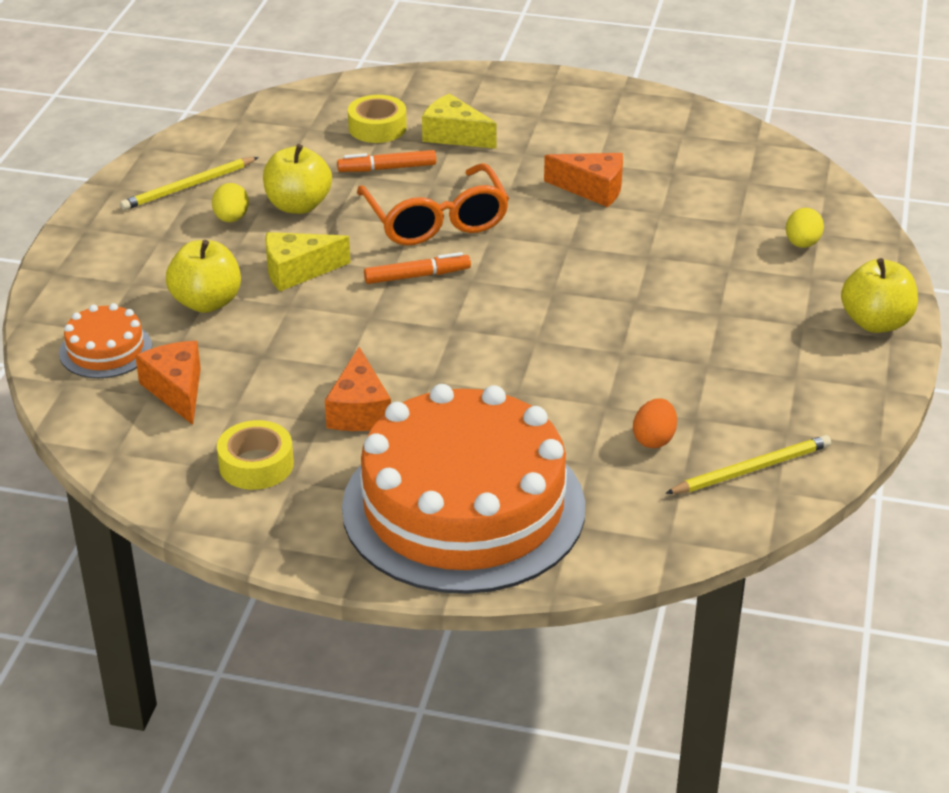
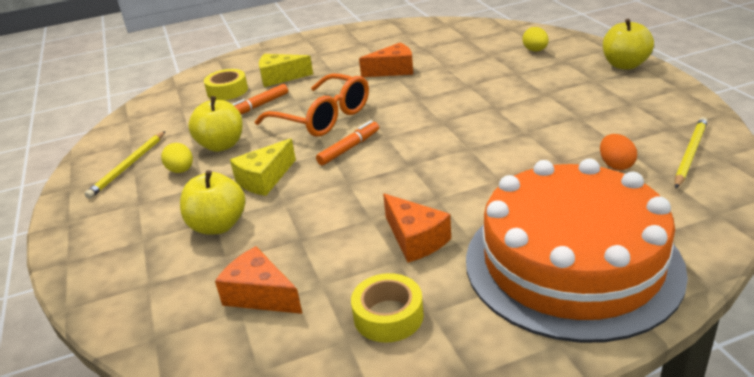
camera: 30 degrees left, 5 degrees down
(105, 349) = (167, 295): orange cake -> none

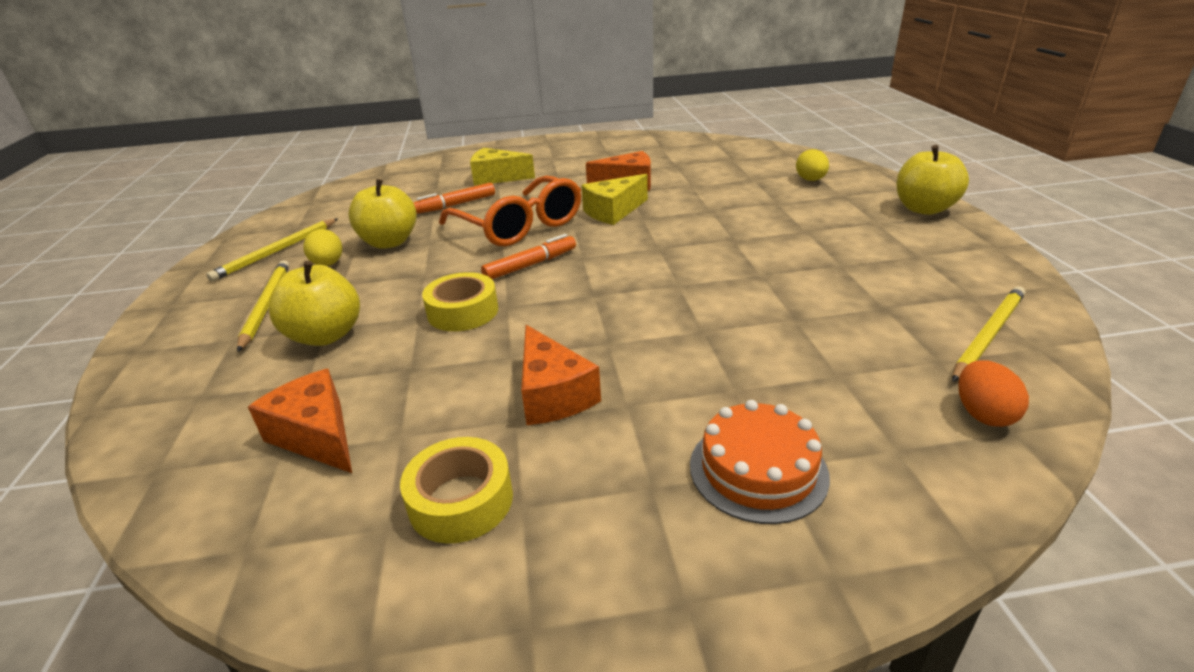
camera: 10 degrees right, 0 degrees up
(152, 210) = (266, 305): none -> yellow pencil
(227, 91) = (432, 185): yellow tape -> yellow tape (463, 312)
(264, 179) = (412, 287): yellow cheese -> yellow cheese (613, 211)
(572, 263) = (758, 470): orange cake -> orange cake, size x0.42
(616, 165) = (871, 335): orange egg -> orange egg (983, 414)

